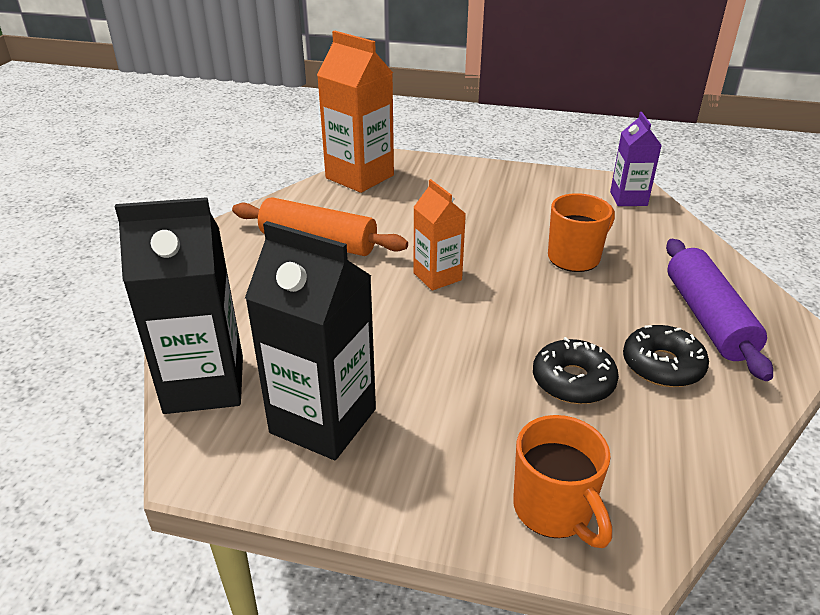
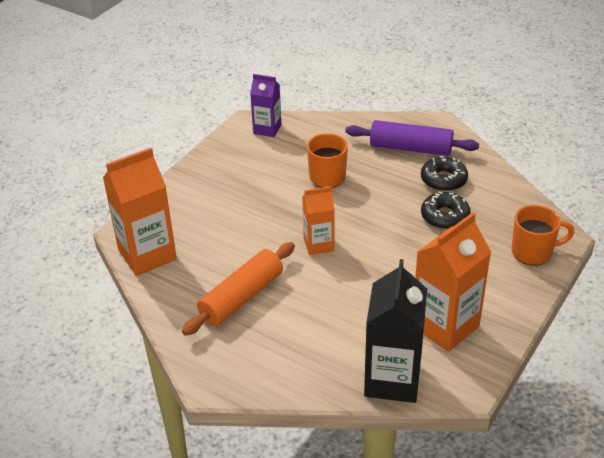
camera: 70 degrees left, 5 degrees up
(323, 421) = (445, 326): black carton -> orange carton

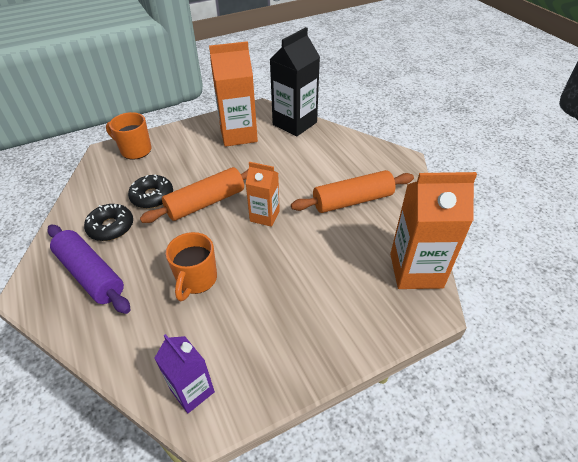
camera: 150 degrees left, 5 degrees up
(387, 232) = (205, 202): none -> orange rolling pin

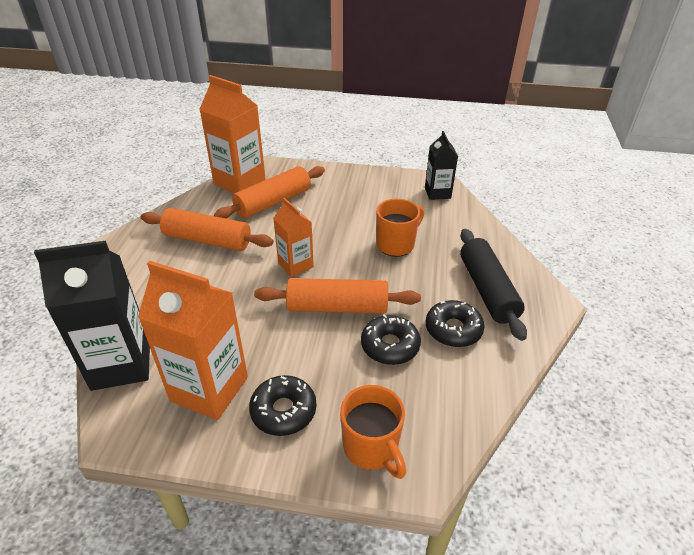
camera: 145 degrees left, 5 degrees down
(91, 274) = (487, 290): purple rolling pin -> black rolling pin
(191, 143) = (283, 411): none -> black donut
(192, 391) = (437, 193): purple carton -> black carton
(353, 264) = (273, 202): none -> orange rolling pin

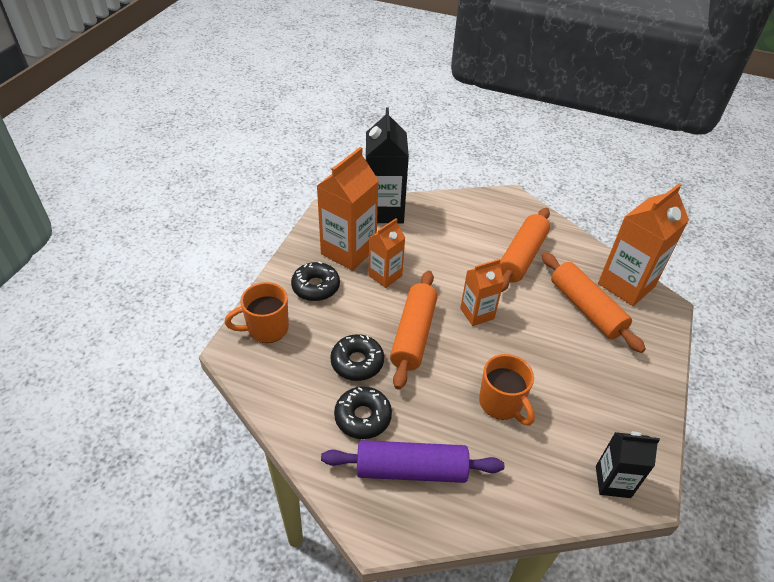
camera: 100 degrees right, 5 degrees up
(251, 343) = (385, 275): none -> orange carton
(487, 290) = (411, 469): black rolling pin -> purple rolling pin

